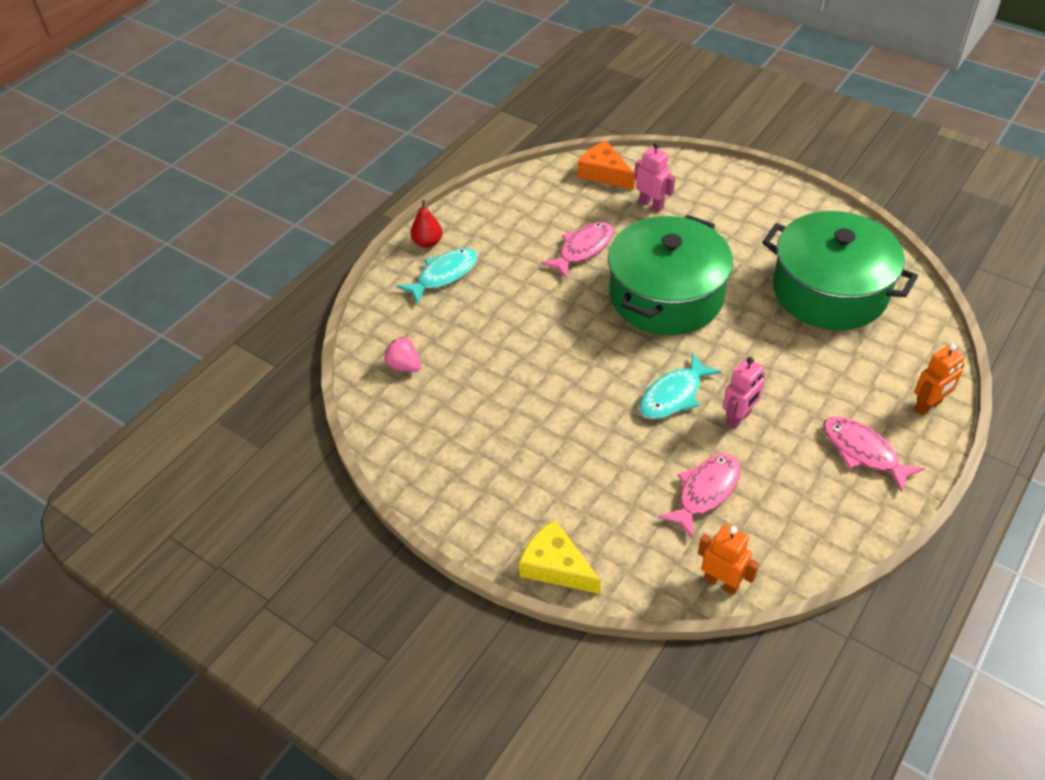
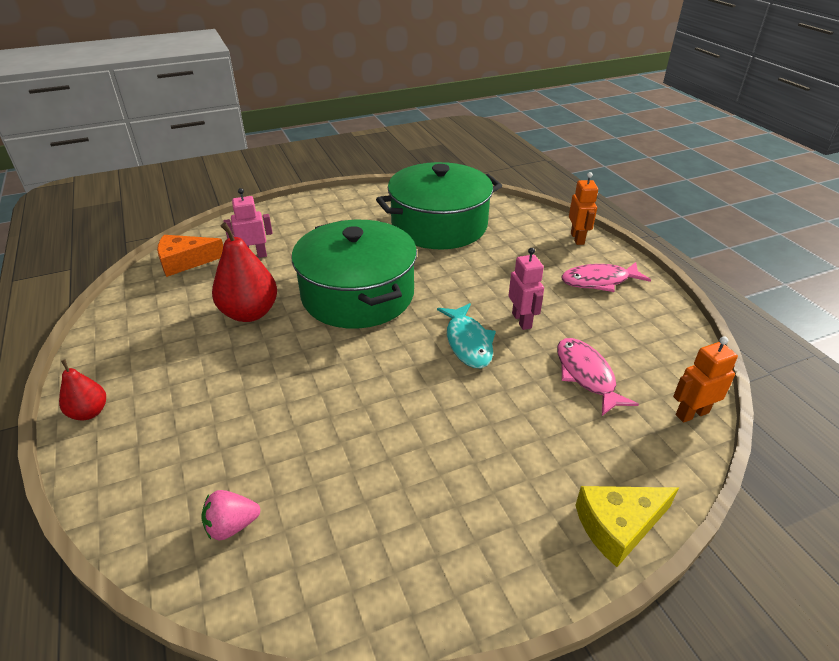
camera: 60 degrees left, 10 degrees down
(444, 275) = (151, 422): turquoise fish -> none
(583, 249) = (250, 313): pink fish -> red pear

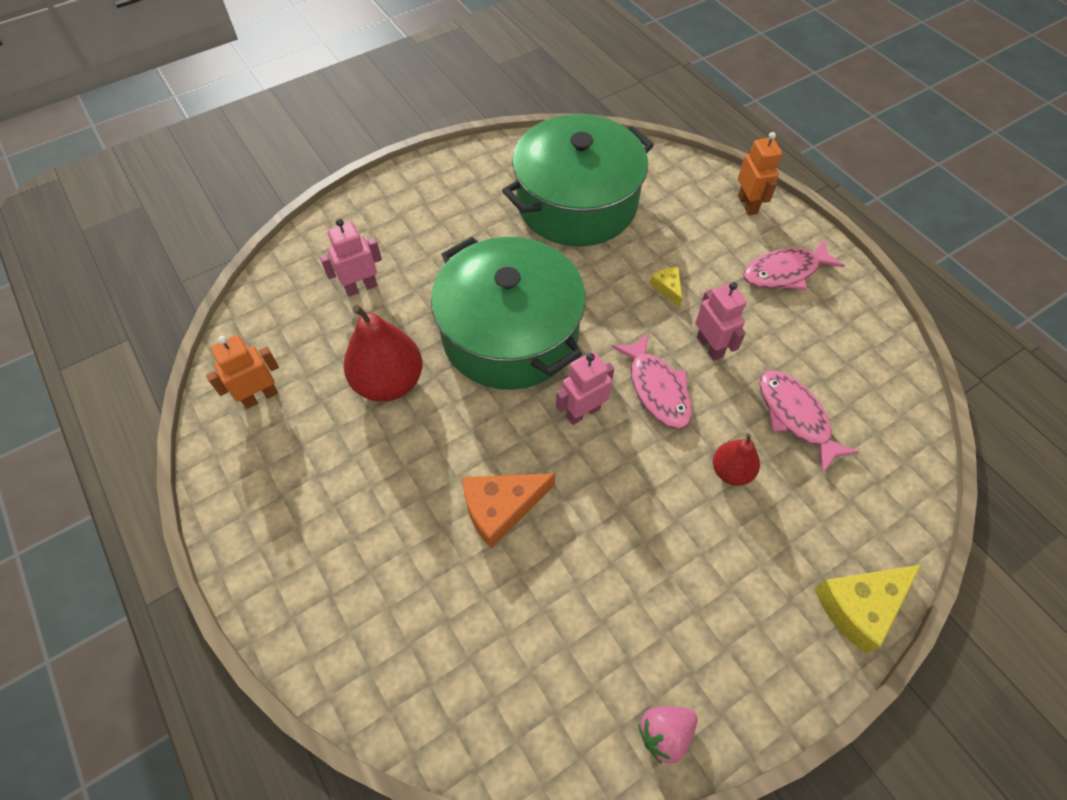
camera: 10 degrees left, 20 degrees up
(89, 412) = (256, 560): red pear -> red pear (731, 471)
(185, 261) = (276, 309): orange cheese -> orange cheese (501, 508)
(232, 526) = (474, 678): pink strawberry -> pink strawberry (664, 733)
(399, 350) = (583, 412): none -> pink robot
(468, 342) = (657, 389): turquoise fish -> pink fish
(496, 281) = (667, 288): none -> yellow cheese
(691, 413) = (911, 452): orange robot -> orange robot (260, 396)

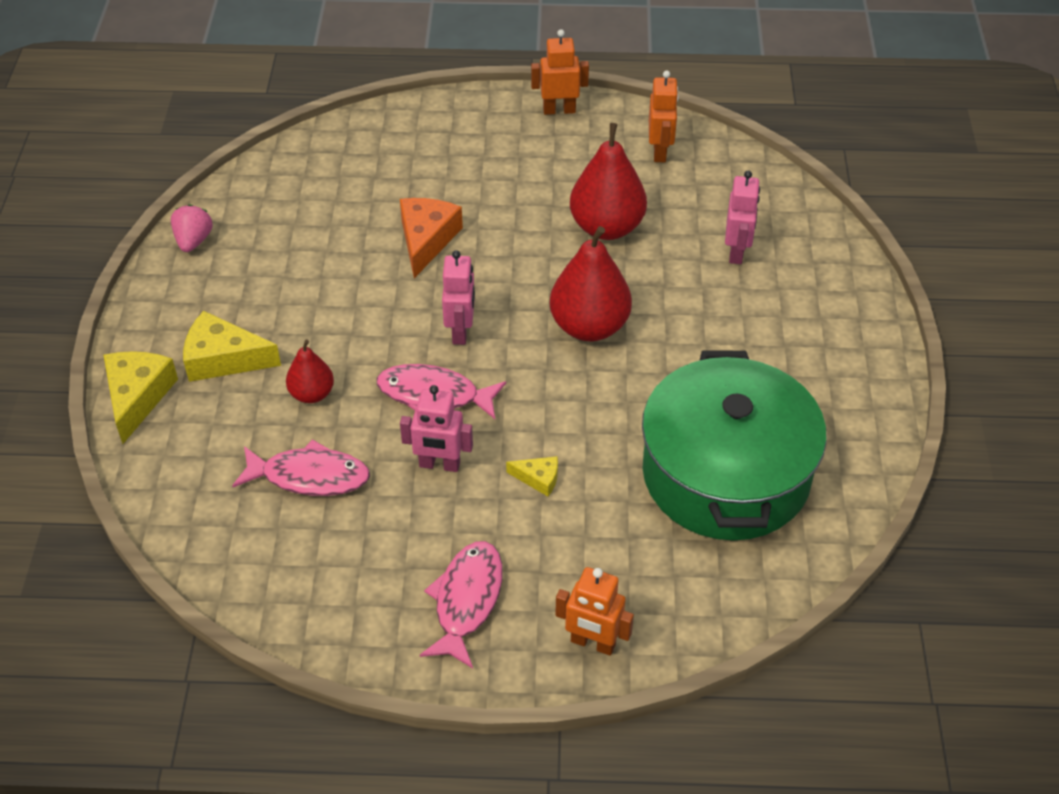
camera: 125 degrees right, 10 degrees down
(238, 514) = (559, 110): none -> orange robot
(510, 334) = (589, 326): green pot -> red pear
(762, 569) = (223, 359): none -> yellow cheese

